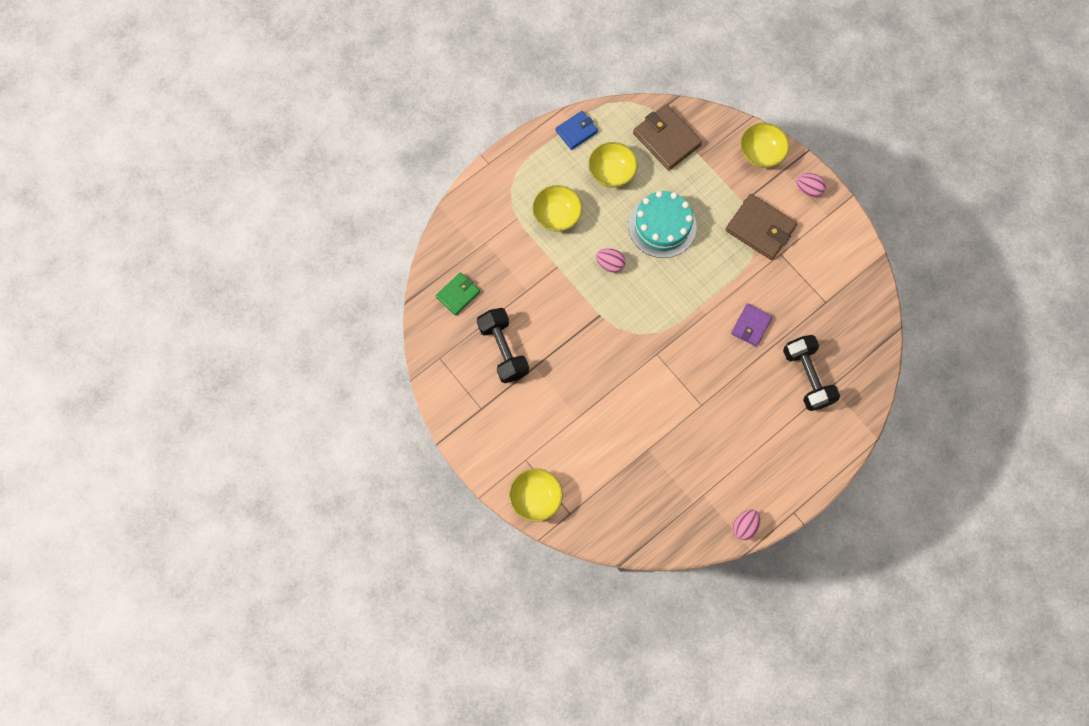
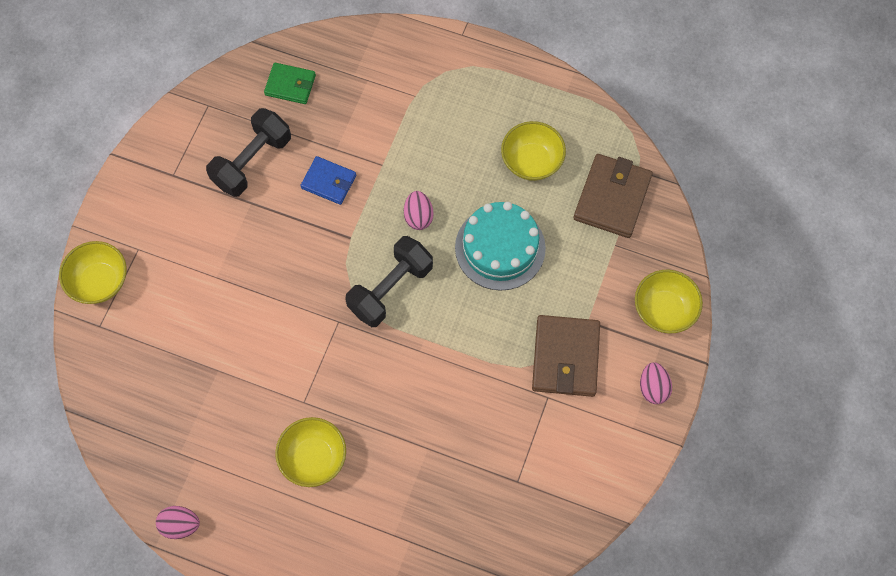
camera: 60 degrees right, 5 degrees down
(557, 216) = (443, 133): yellow bowl -> yellow bowl (313, 457)
(576, 131) = (558, 100): blue wallet -> blue wallet (329, 182)
(751, 326) = (434, 408): purple wallet -> none
(807, 377) = (406, 506): black dumbbell -> black dumbbell (390, 289)

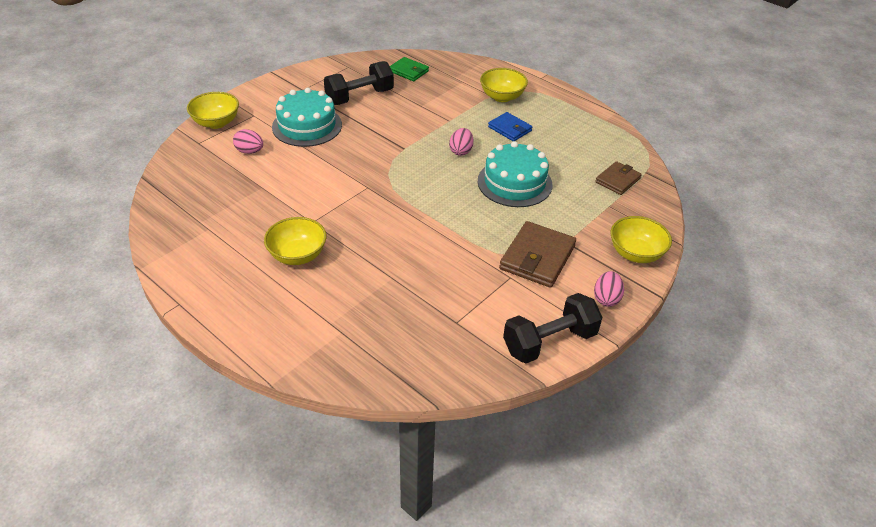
camera: 20 degrees right, 25 degrees down
(180, 525) = (168, 262): pink egg -> pink egg (250, 151)
(215, 243) = (307, 126): none -> turquoise cake
(329, 182) = (406, 118): blue wallet -> blue wallet (509, 129)
(390, 289) = (417, 181): black dumbbell -> black dumbbell (549, 342)
(531, 161) = (562, 146): yellow bowl -> yellow bowl (502, 97)
(612, 198) = (617, 180): brown wallet -> brown wallet, size x0.62

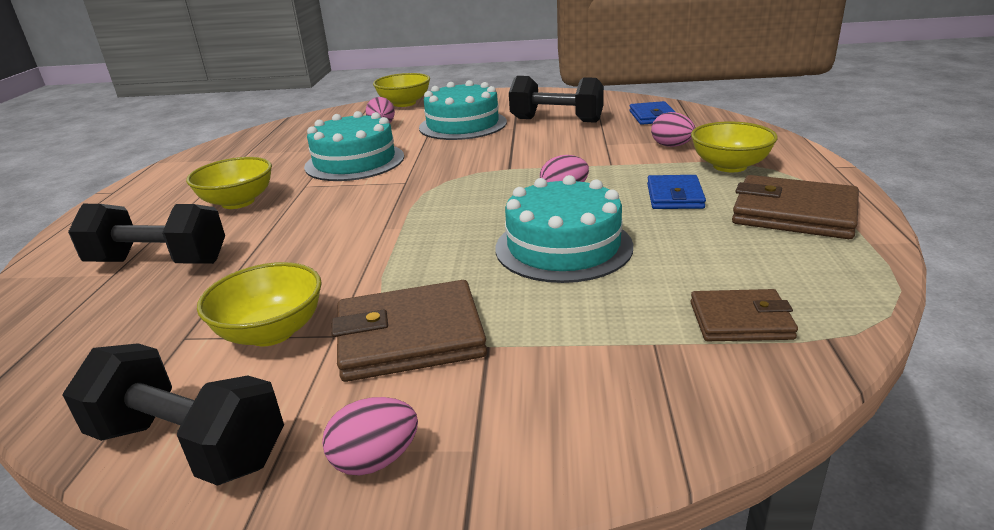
camera: 55 degrees right, 15 degrees down
(302, 189) = (355, 161): none -> turquoise cake
(349, 310) = (159, 262): none -> black dumbbell
(408, 71) = (652, 116): green wallet -> blue wallet
(456, 93) = (671, 146): none -> pink egg
(564, 116) = (793, 213): none -> brown wallet
(635, 253) = (562, 436): yellow bowl -> yellow bowl (271, 332)

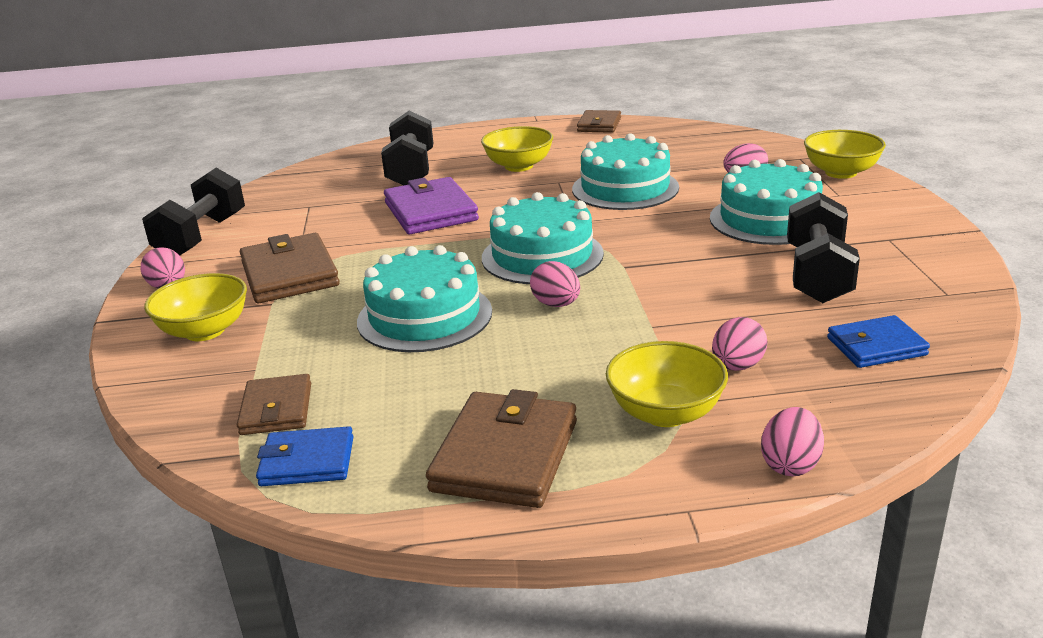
camera: 80 degrees right, 0 degrees up
(182, 165) = (599, 125): none -> brown wallet
(271, 332) = (308, 229): yellow bowl -> yellow bowl (205, 331)
(308, 248) = (430, 212): none -> purple wallet
(467, 195) = (542, 256): none -> turquoise cake
(674, 196) = (552, 372): blue wallet -> blue wallet (307, 461)
(780, 142) = (790, 464): none -> pink egg

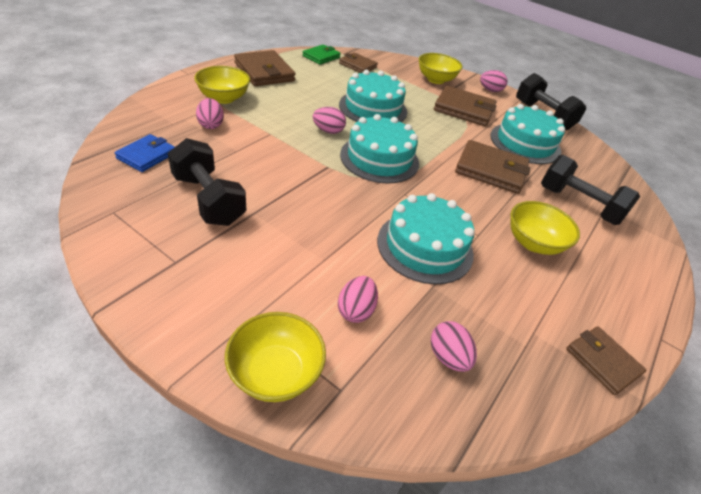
camera: 125 degrees right, 15 degrees up
(307, 461) = (321, 57): blue wallet -> green wallet
(430, 212) = (491, 170): purple wallet -> brown wallet
(769, 219) = (283, 250): turquoise cake -> turquoise cake (525, 143)
(790, 464) = (161, 93): pink egg -> pink egg (448, 357)

